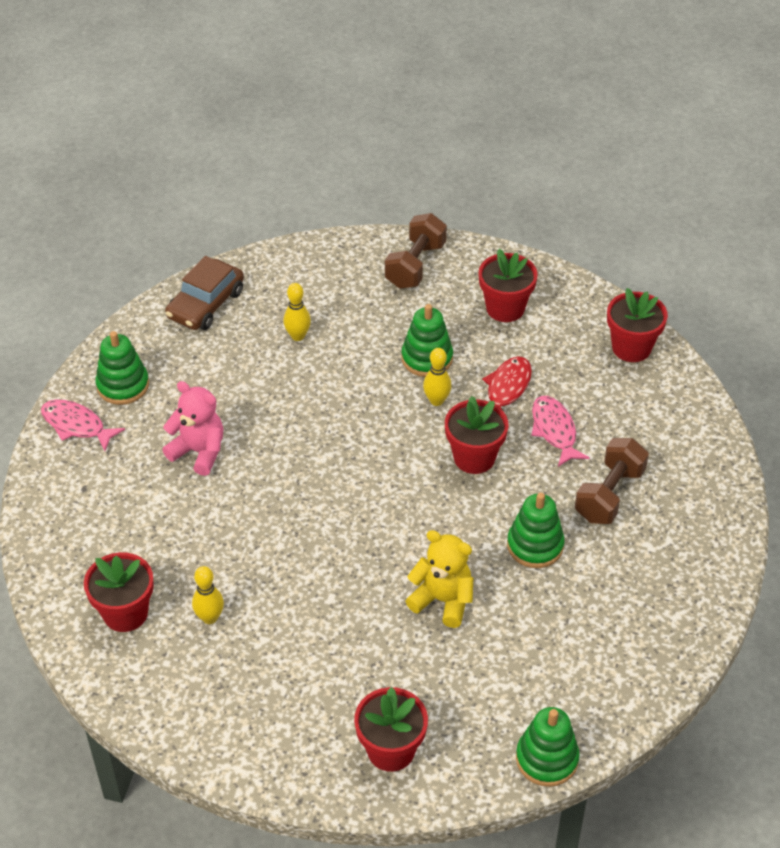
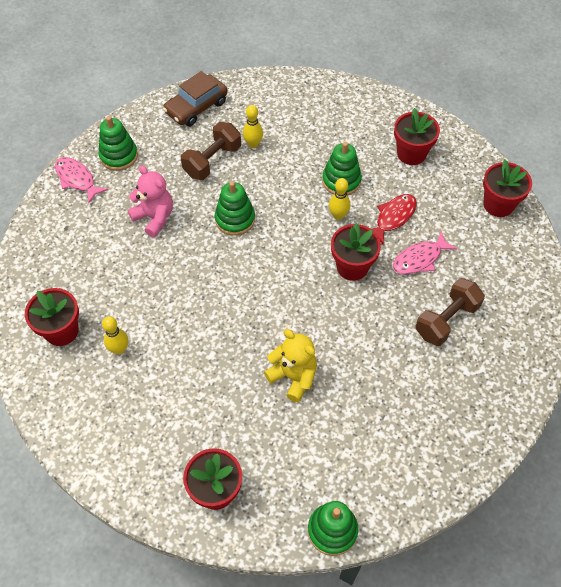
camera: 15 degrees right, 10 degrees up
(415, 265) = (355, 107): brown dumbbell -> brown dumbbell (212, 161)
(535, 545) = (377, 349): green stacking toy -> green stacking toy (235, 219)
(554, 431) = (420, 259): pink fish -> pink fish turned 120 degrees counterclockwise

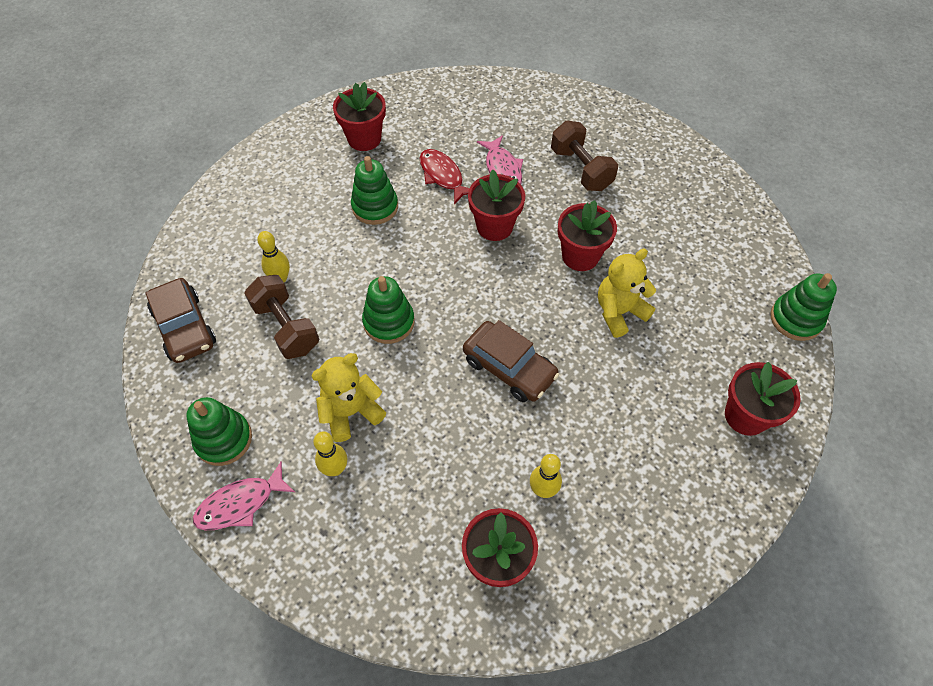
camera: 75 degrees left, 0 degrees up
(154, 218) = (351, 412): pink teddy bear -> yellow teddy bear
(216, 306) = (509, 368): none -> brown car
(338, 215) = (422, 222): yellow bowling pin -> yellow bowling pin (335, 468)
(498, 204) = (458, 93): red flower pot -> red flower pot (580, 256)

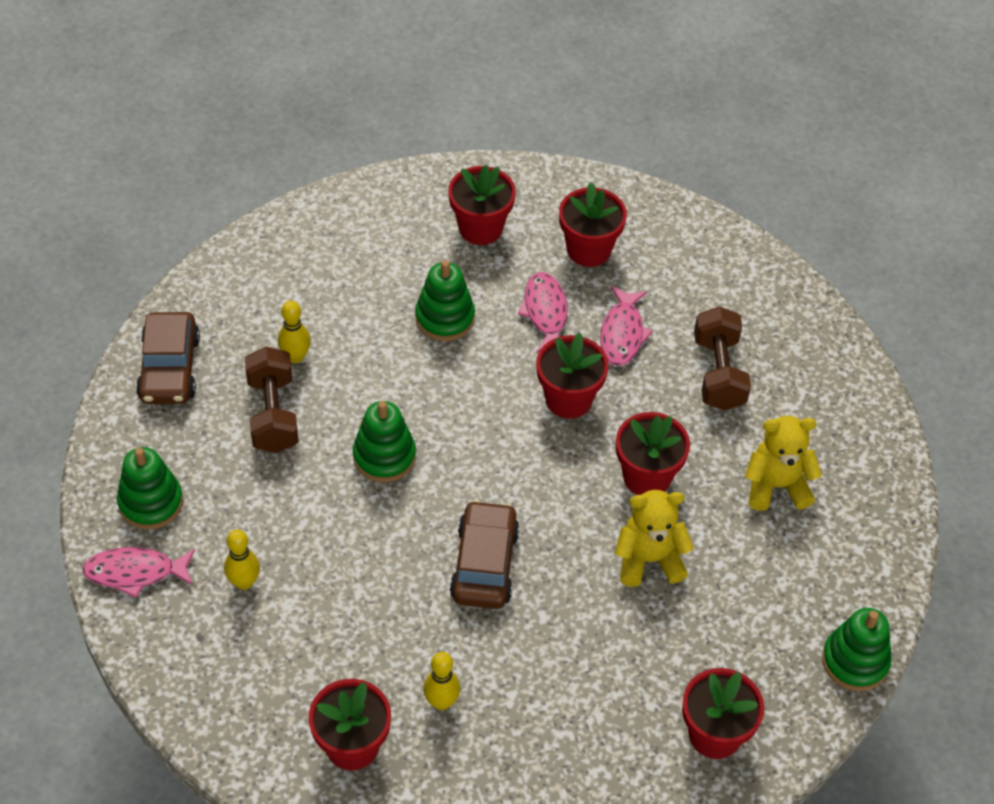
camera: 25 degrees right, 5 degrees down
(351, 412) = (291, 533): yellow teddy bear -> yellow teddy bear (776, 486)
(443, 176) = (545, 312): red fish -> pink fish
(446, 125) = (588, 250): none -> red flower pot
(509, 368) = (484, 564): brown car -> brown car turned 150 degrees counterclockwise

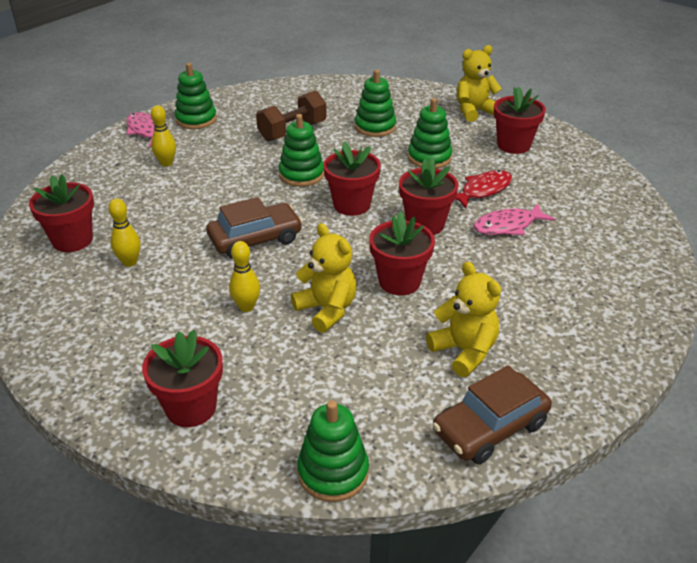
camera: 60 degrees right, 15 degrees down
(169, 368) = (289, 94): brown car -> brown car (490, 427)
(295, 357) = (340, 124): yellow bowling pin -> yellow bowling pin (246, 307)
(333, 327) = (375, 127): none -> green stacking toy
(378, 213) = (474, 111): none -> yellow teddy bear
(545, 312) = (483, 190): pink fish -> red fish
(588, 250) = (556, 188): red flower pot -> red flower pot (351, 205)
(718, 373) = (532, 281): brown dumbbell -> none

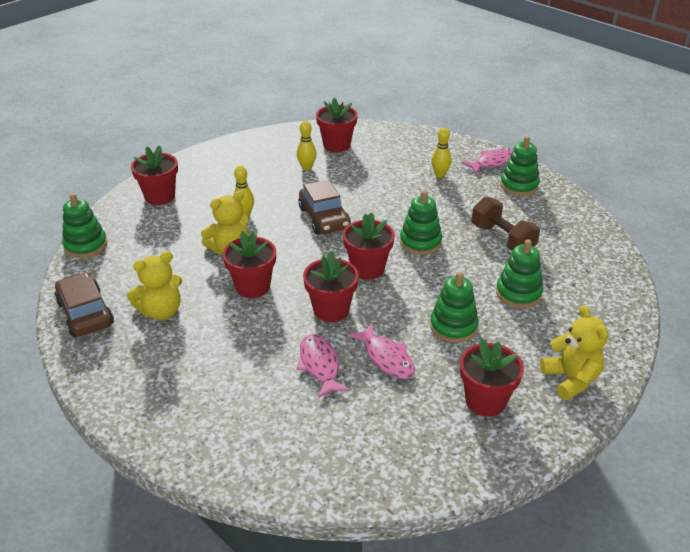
camera: 95 degrees right, 0 degrees up
(483, 190) = (386, 358): red fish -> pink fish

